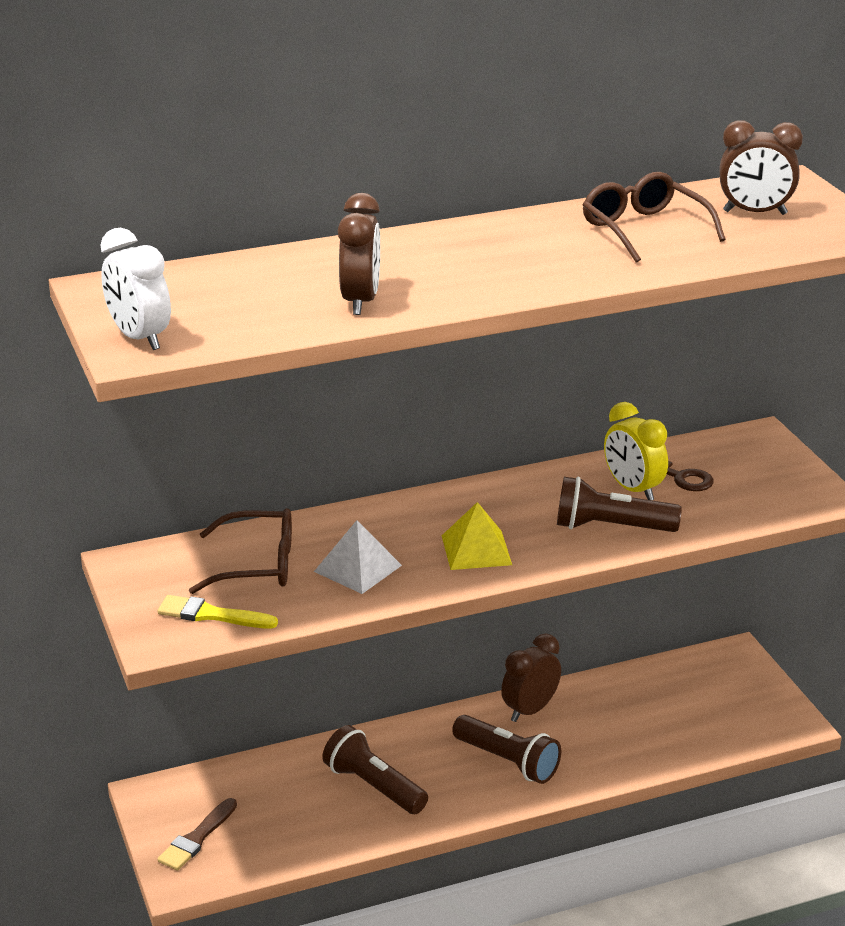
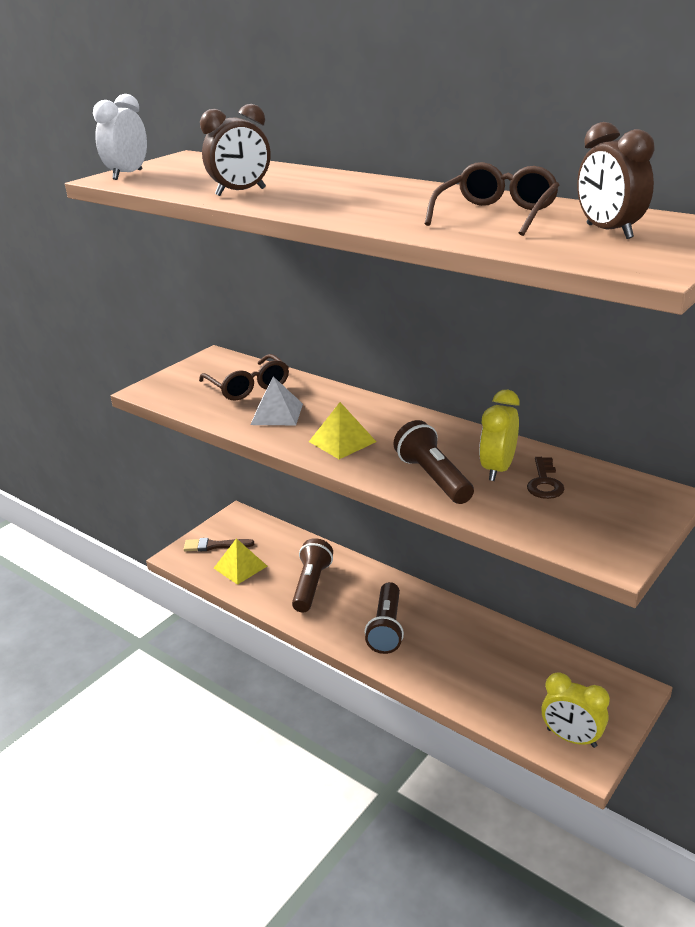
camera: 60 degrees right, 0 degrees up
(211, 615) = (185, 394): yellow brush -> none
(271, 831) = (240, 567): none -> yellow pyramid
(530, 710) = (448, 615): brown clock -> none
(762, 718) = (571, 738): none -> yellow clock

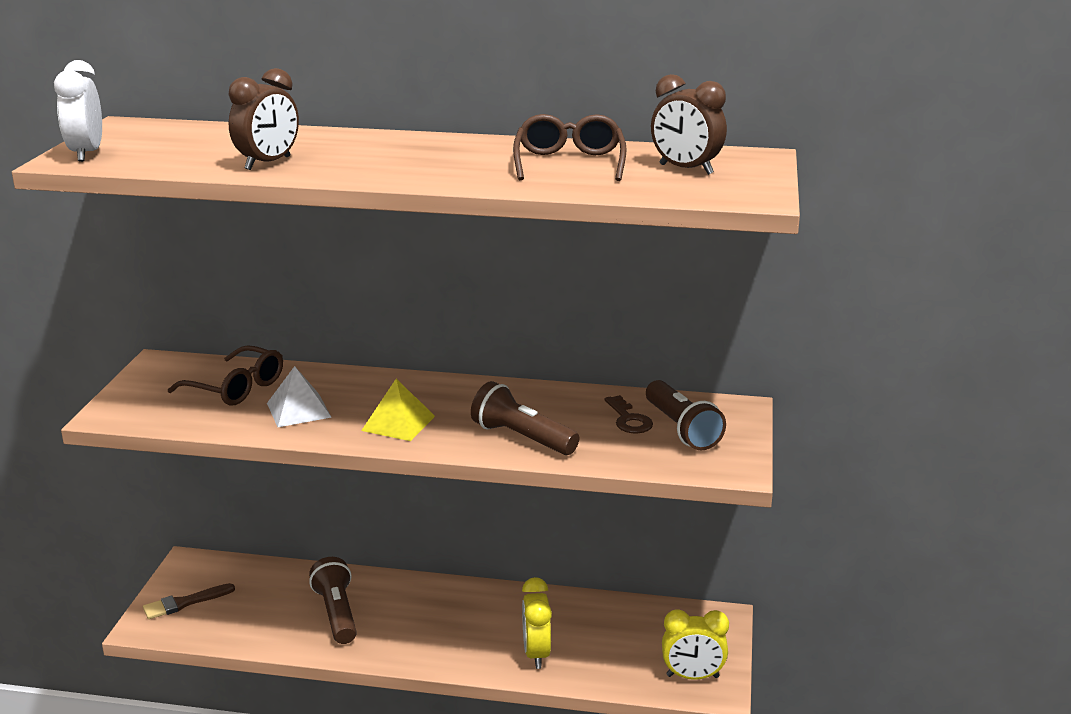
camera: 30 degrees left, 5 degrees down
(240, 567) = (235, 617): yellow pyramid -> none
(387, 628) = (451, 632): brown flashlight -> brown flashlight (682, 429)
(497, 469) = (577, 417): yellow clock -> yellow clock (536, 653)

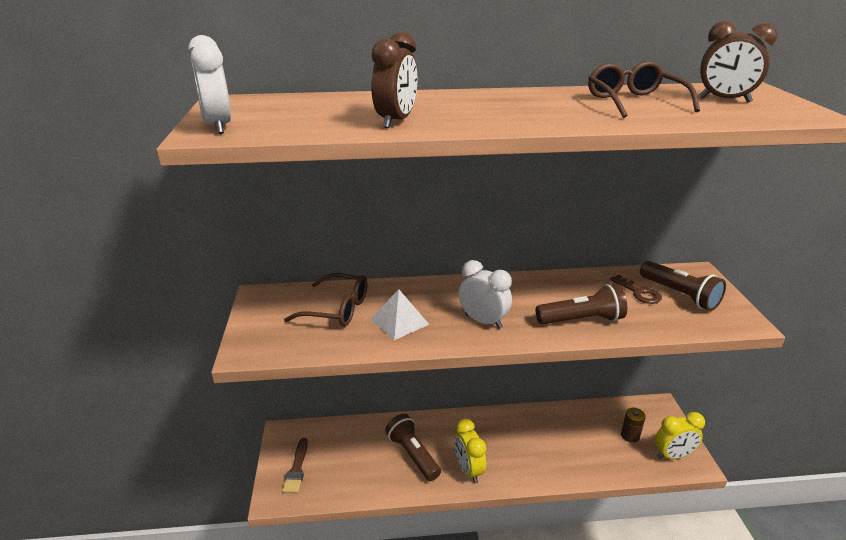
camera: 15 degrees left, 5 degrees up
(184, 603) = (297, 469): brown brush -> brown brush turned 45 degrees counterclockwise
(398, 423) = (483, 321): yellow pyramid -> white clock
(522, 438) = (581, 320): brown flashlight -> brown flashlight turned 150 degrees clockwise
(536, 653) = (565, 459): yellow clock -> yellow clock (468, 470)
(648, 644) = (630, 435): none -> brown battery

